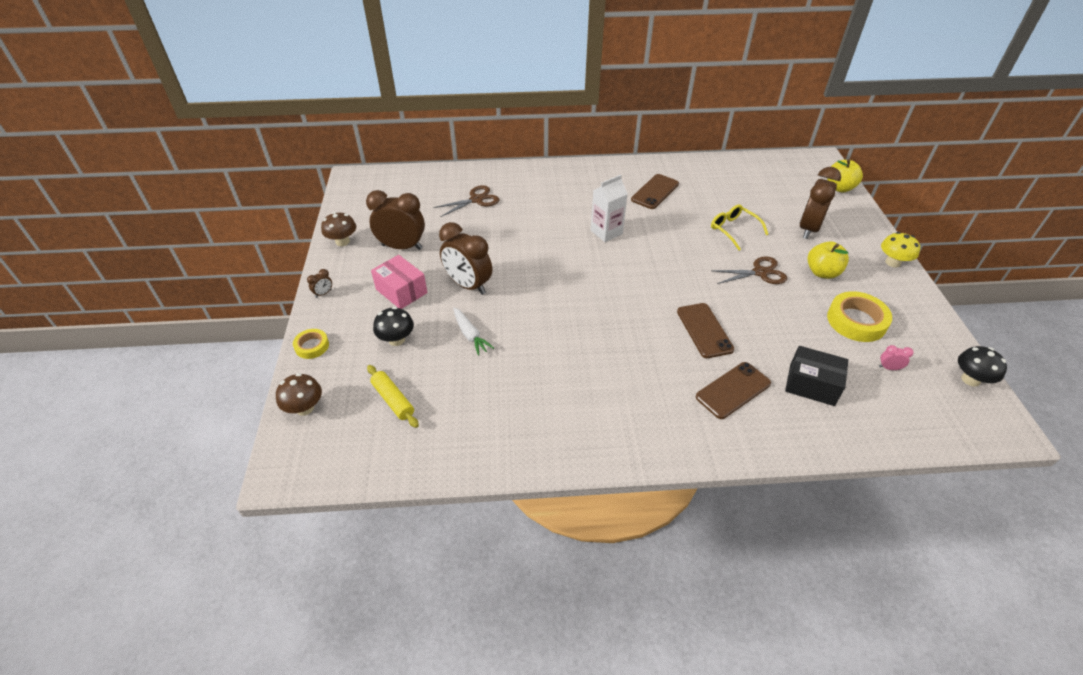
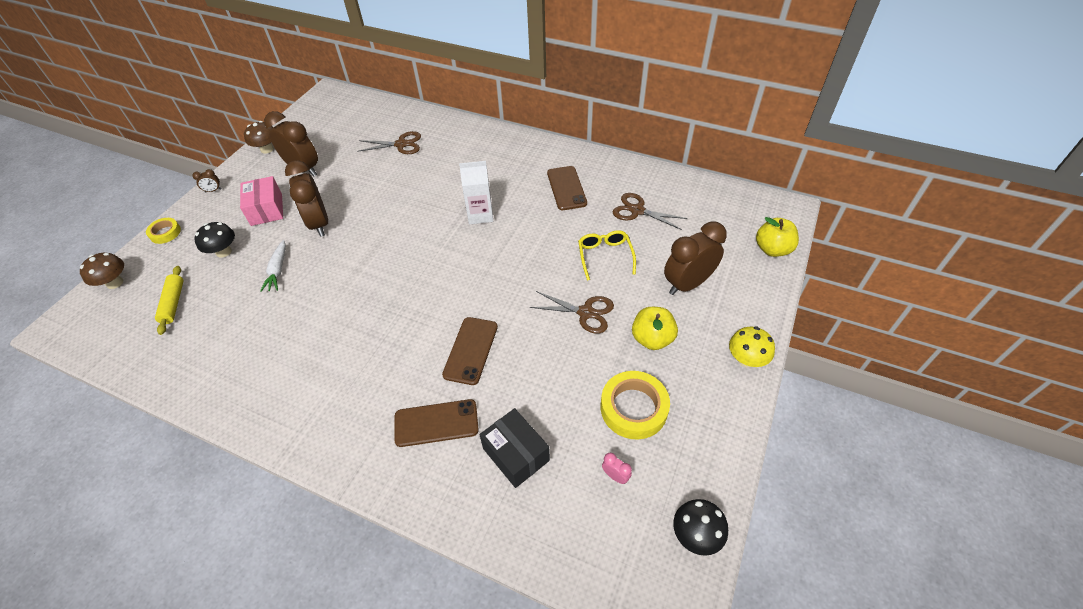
camera: 30 degrees right, 5 degrees up
(655, 192) = (566, 188): brown phone -> brown phone turned 75 degrees counterclockwise
(724, 191) = (637, 210): none -> brown scissors

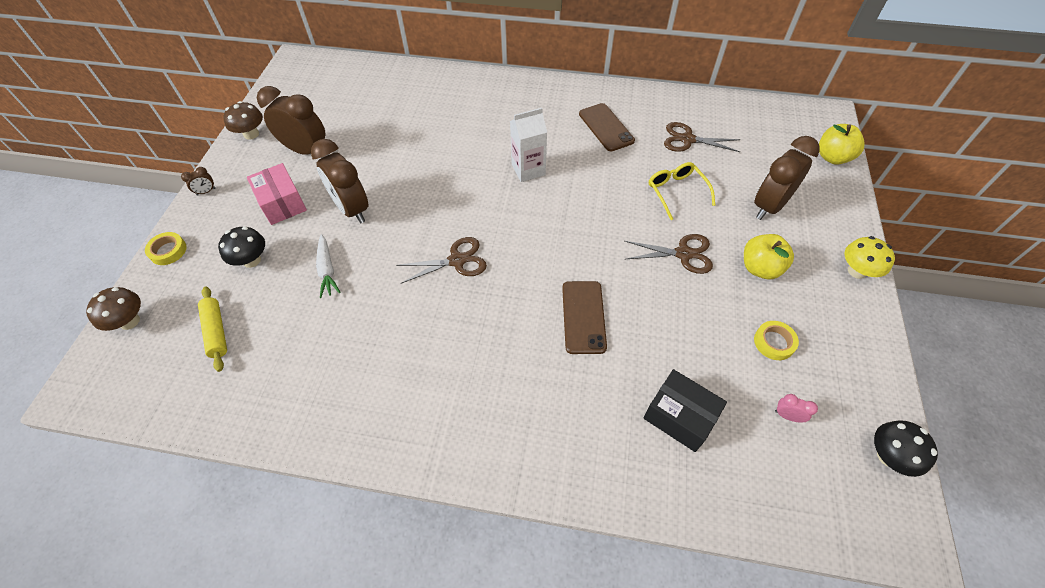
camera: 15 degrees left, 5 degrees up
(401, 144) = (407, 106): brown scissors -> brown scissors (457, 260)
(436, 423) = (582, 402): brown phone -> none
(633, 408) = (774, 342): yellow tape -> yellow tape, size x0.56

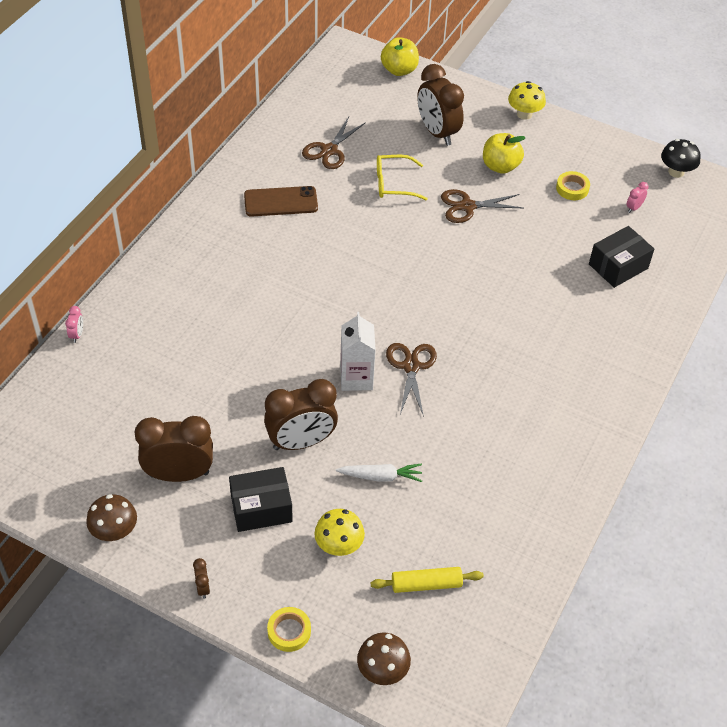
camera: 75 degrees left, 5 degrees down
(252, 260) = (339, 545): black mushroom -> yellow mushroom
(282, 203) = (261, 508): pink box -> black box
(306, 150) = (179, 474): brown clock -> brown clock turned 45 degrees clockwise
(418, 67) = (77, 335): none -> pink clock
(528, 170) = (312, 280): white carton -> white carton (356, 378)
(583, 317) = (509, 293): brown phone -> none
(683, 254) = (467, 206): brown scissors -> brown scissors turned 120 degrees counterclockwise

